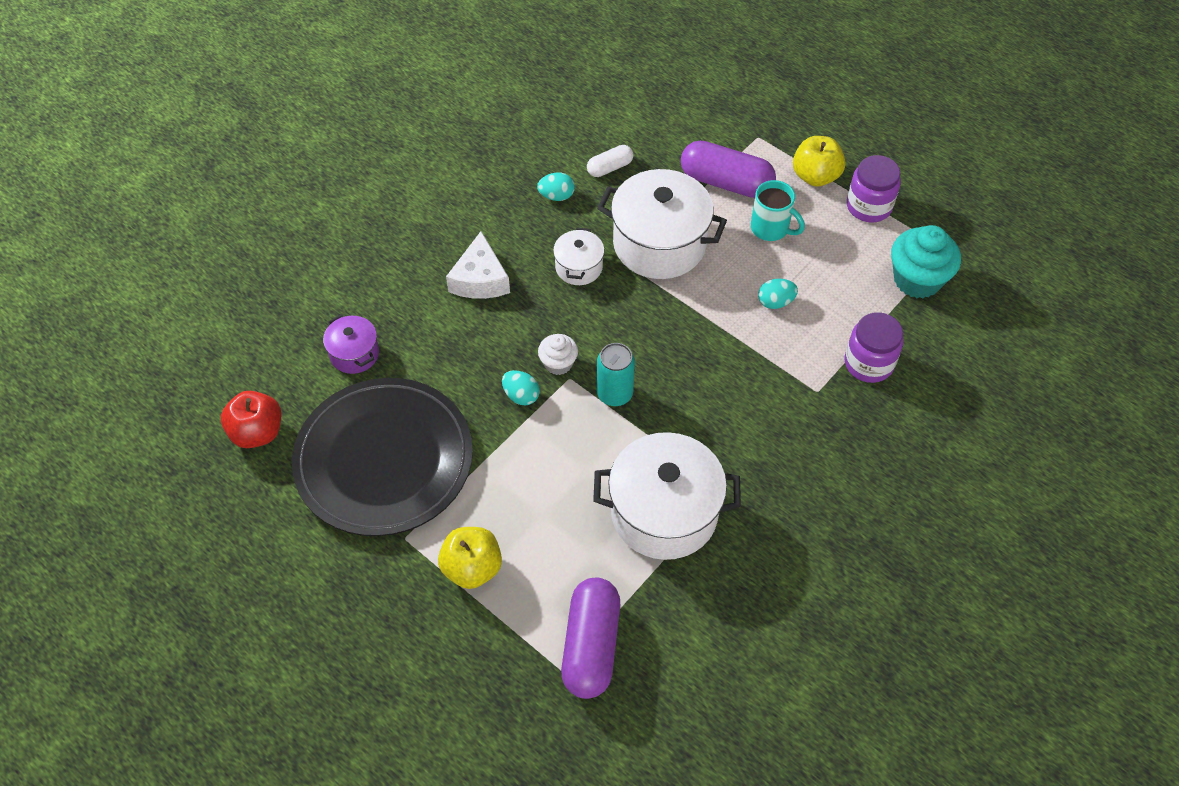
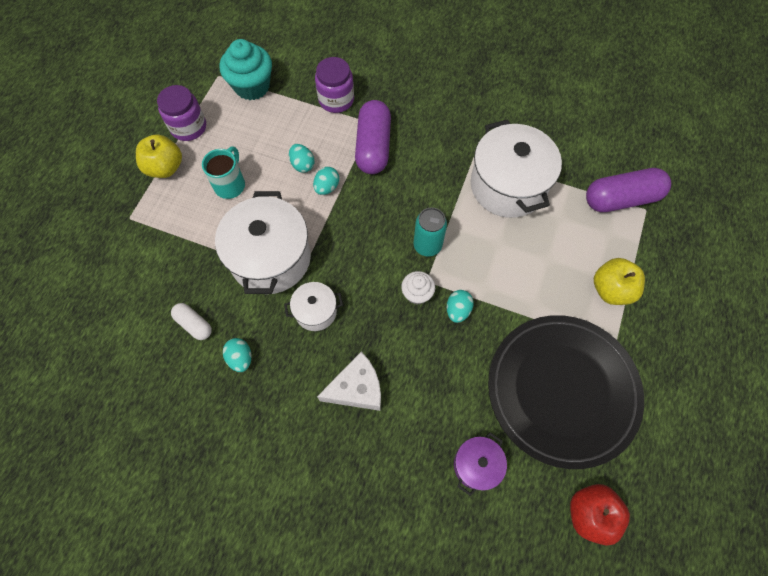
camera: 110 degrees left, 10 degrees up
(726, 182) = (188, 228): purple capsule -> purple capsule (373, 146)
(733, 317) = (327, 187): none -> turquoise egg

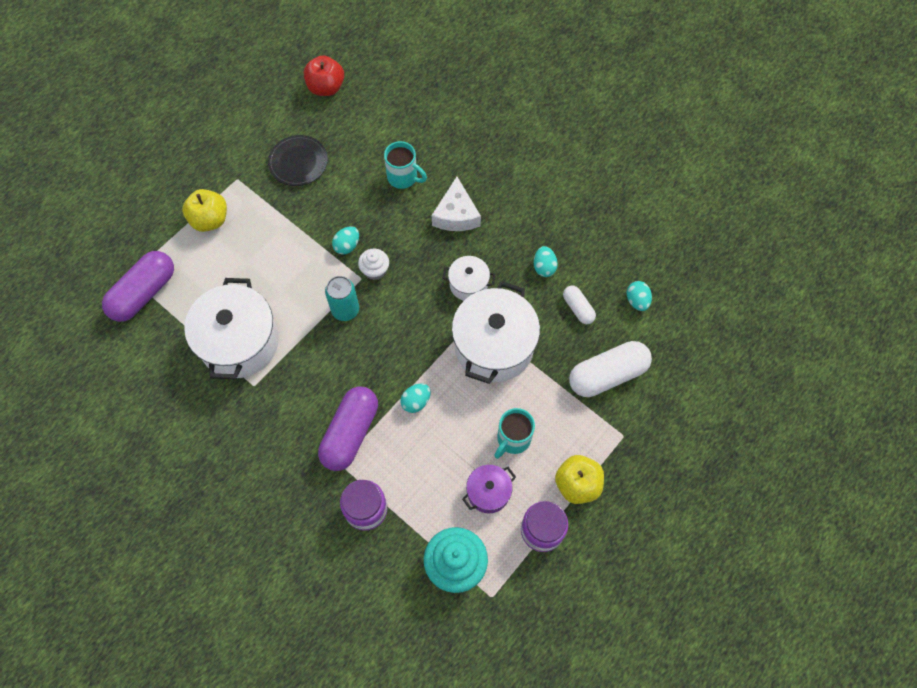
camera: 160 degrees left, 0 degrees up
(152, 267) = (607, 374): none -> white capsule
(302, 165) = (431, 437): turquoise egg -> turquoise egg (637, 301)
(356, 388) = (456, 214): white cheese -> white cheese turned 90 degrees counterclockwise
(435, 415) = (403, 177): none -> turquoise mug
(476, 465) = (388, 137): purple pot -> purple pot (488, 492)
(562, 390) = (298, 162): black plate -> black plate, size x0.48
(621, 199) = (144, 293): purple capsule -> purple capsule turned 60 degrees counterclockwise

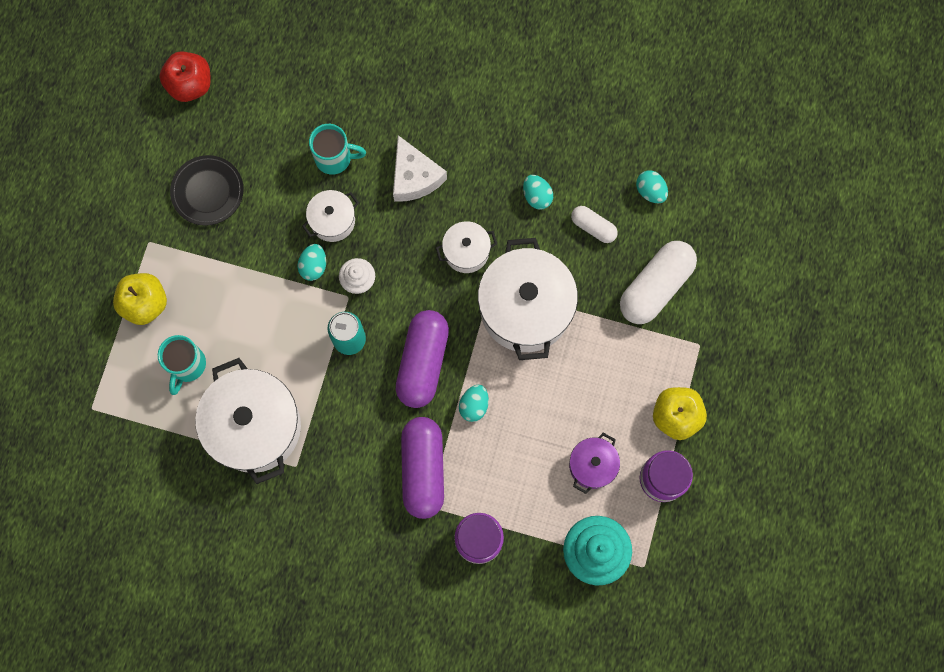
camera: 25 degrees left, 10 degrees up
(144, 293) = (119, 420): purple capsule -> purple capsule (422, 362)
(378, 220) = (332, 221): none -> white pot
(513, 439) = (591, 399): turquoise mug -> turquoise mug (187, 365)

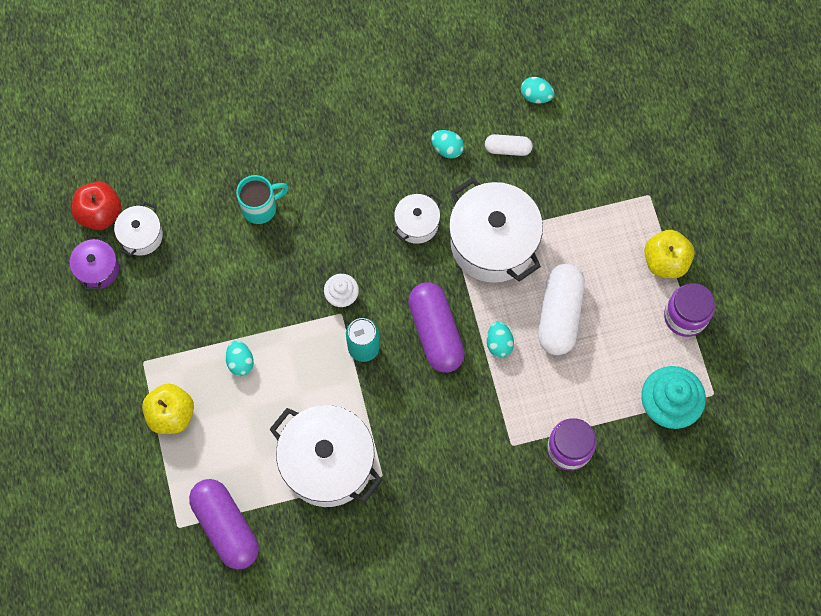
camera: 30 degrees left, 5 degrees down
(187, 365) = (239, 445): turquoise mug -> none
(207, 191) = (169, 293): black plate -> none
(313, 266) = (297, 304): turquoise egg -> turquoise egg (240, 362)
(332, 221) = (290, 259): white pot -> white pot (141, 236)
(414, 177) = (337, 187): white cheese -> none
(423, 469) = (489, 418): purple capsule -> purple capsule (226, 526)
(592, 465) = (623, 337): purple pot -> purple pot (97, 269)
(655, 287) = (586, 169): white capsule -> white capsule (559, 314)

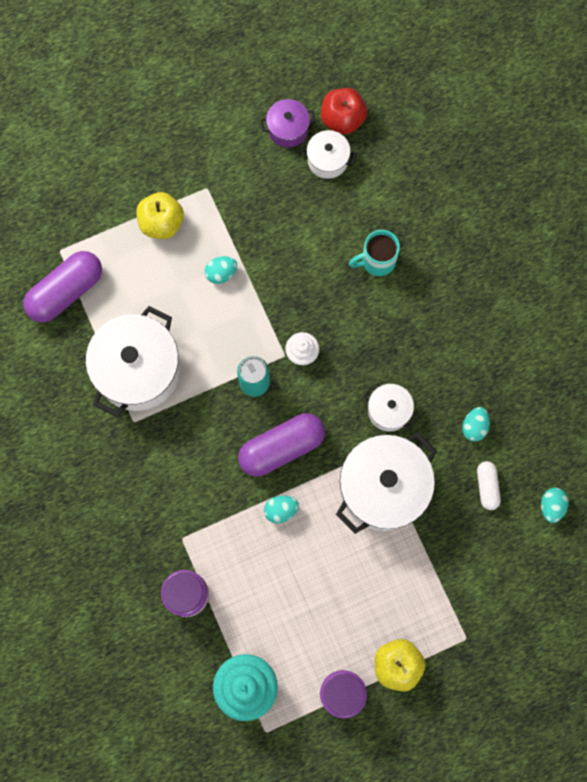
camera: 80 degrees right, 5 degrees up
(260, 207) = (377, 261): turquoise mug -> turquoise mug turned 105 degrees clockwise
(559, 314) = (321, 565): white capsule -> none

